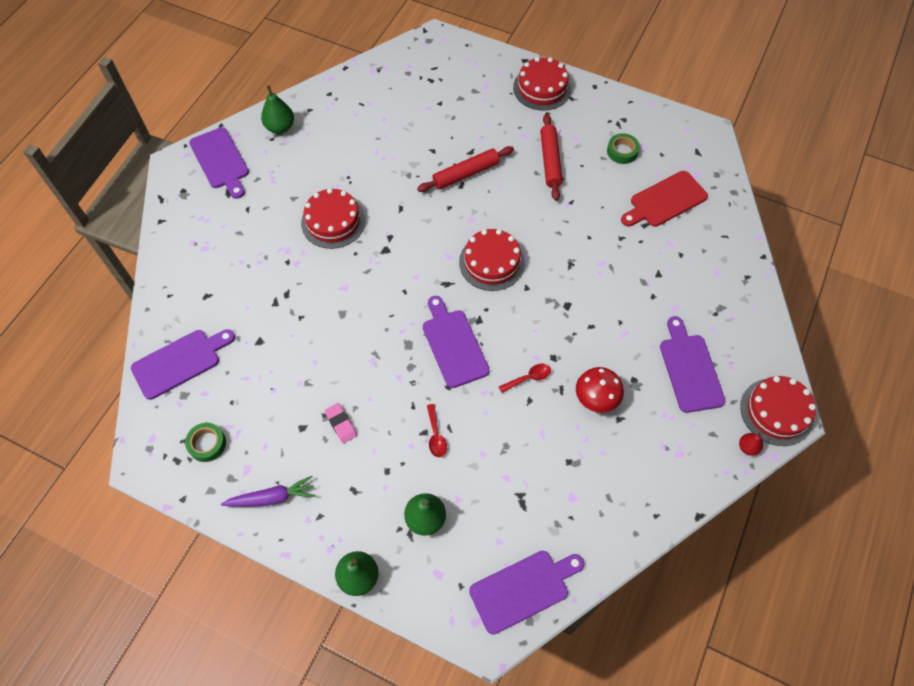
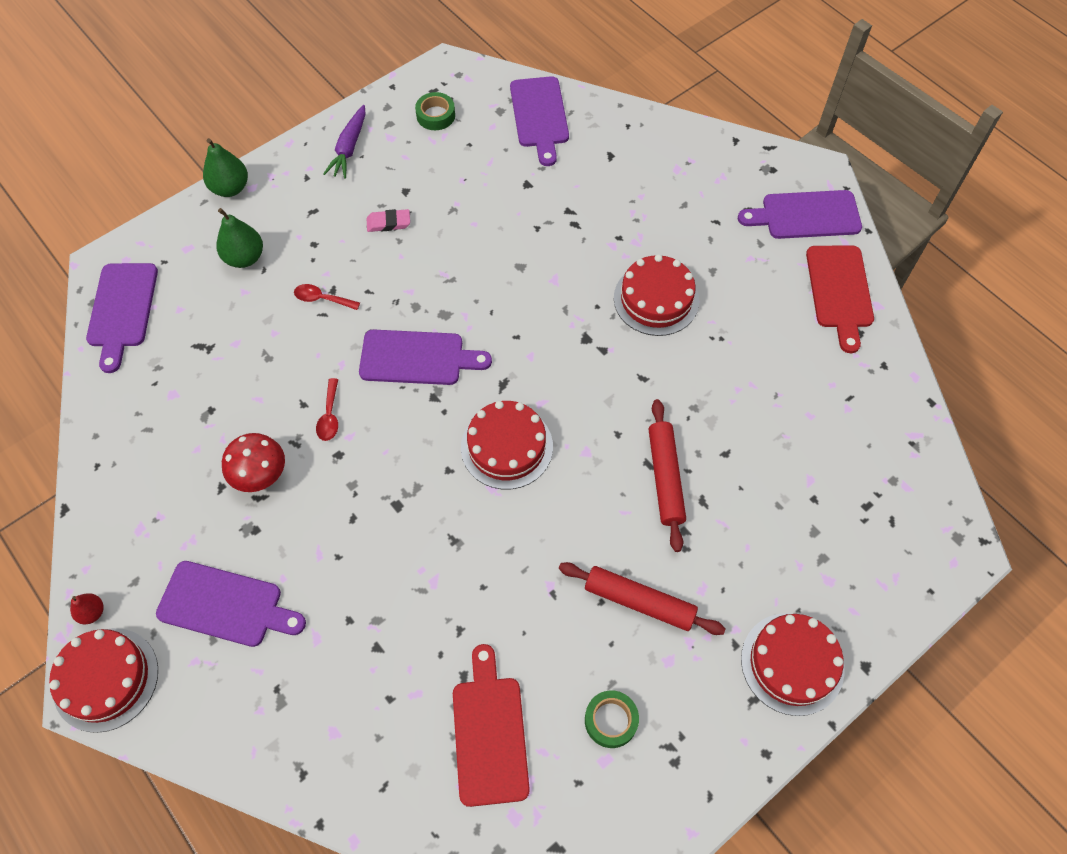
camera: 115 degrees right, 0 degrees up
(280, 127) = (840, 291): green pear -> red cutting board

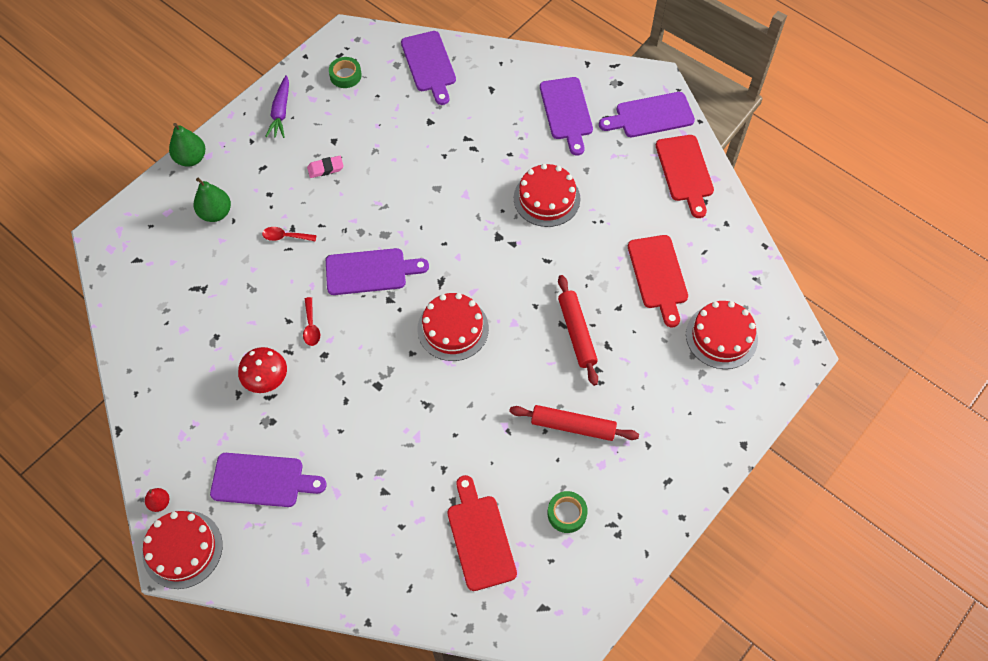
camera: 10 degrees left, 0 degrees up
(122, 310) = (126, 269): purple cutting board -> purple cutting board (566, 112)
(784, 419) = (658, 275): none -> red cutting board
(792, 663) = (691, 451): red cake -> red cake (721, 336)

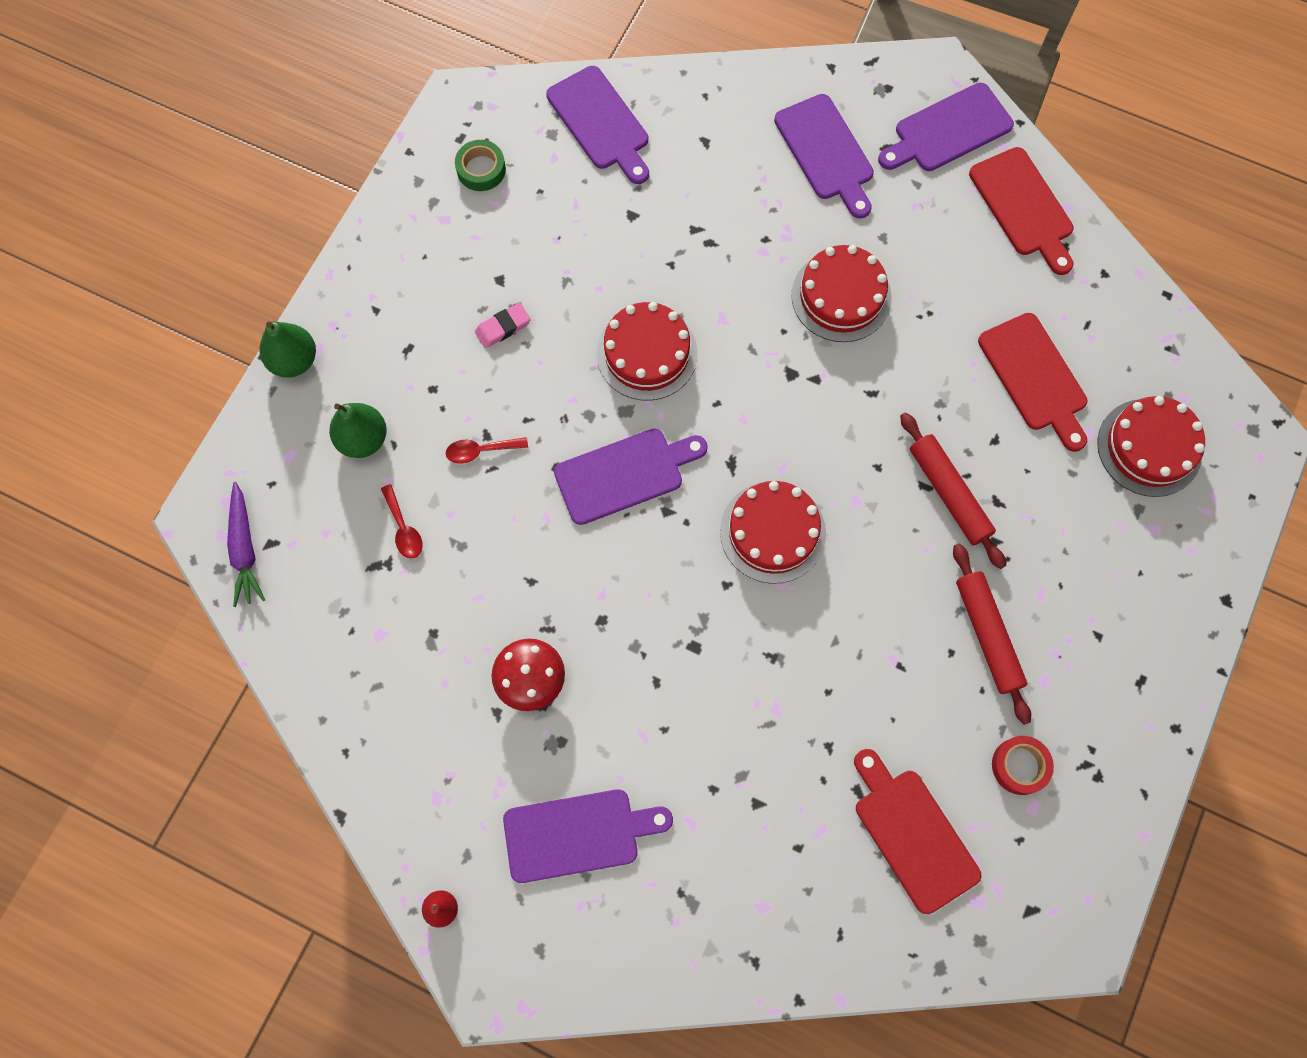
camera: 15 degrees left, 10 degrees up
(182, 549) = (500, 968): red cake -> red cake (647, 353)
(281, 112) = (404, 252): purple carrot -> purple carrot (245, 549)
(311, 326) = (567, 581): red spoon -> red spoon (403, 528)
(567, 513) = (1020, 766): green tape -> red tape
(573, 426) = (987, 635): red rolling pin -> red rolling pin turned 75 degrees clockwise

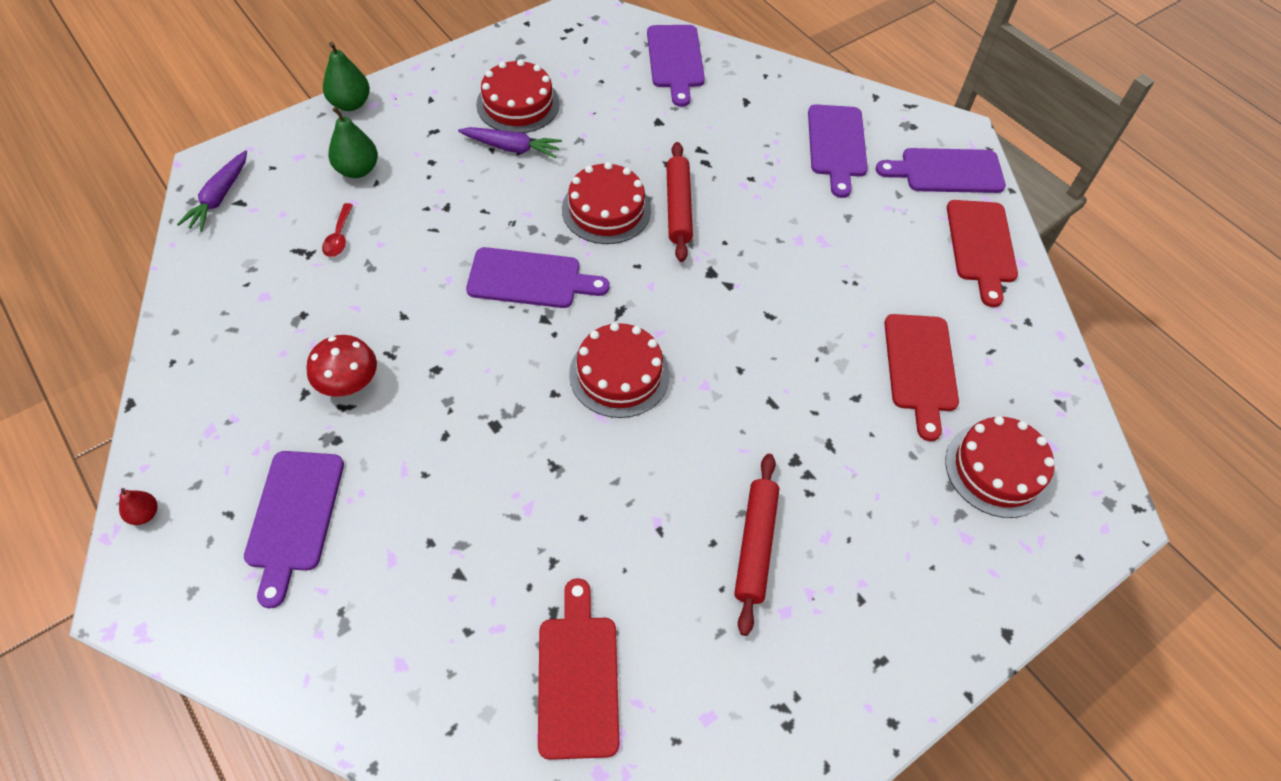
camera: 25 degrees right, 15 degrees down
(481, 169) = (569, 52): green tape -> none
(481, 451) = (435, 215): red spoon -> none
(503, 327) = (511, 148): pink eraser -> purple carrot
(578, 834) = (294, 516): purple cutting board -> purple cutting board turned 75 degrees clockwise
(841, 296) = (787, 240): red cake -> red cake (518, 104)
(949, 493) = (790, 418): red rolling pin -> red rolling pin (678, 207)
(1020, 766) = (717, 673): red tape -> none

